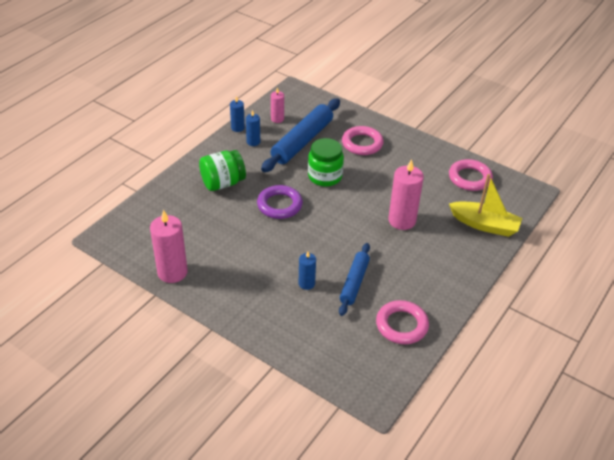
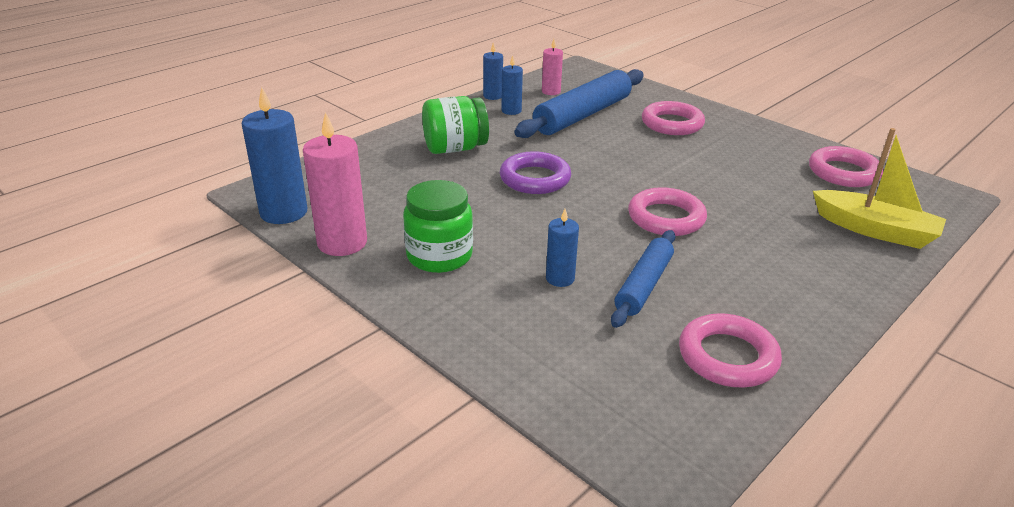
camera: 10 degrees right, 10 degrees down
(128, 252) = (283, 212): none -> blue candle
(325, 176) = (611, 153): green jar -> green jar (439, 256)
(363, 229) = (666, 218): none -> pink ring
(402, 220) = (731, 213): pink candle -> none

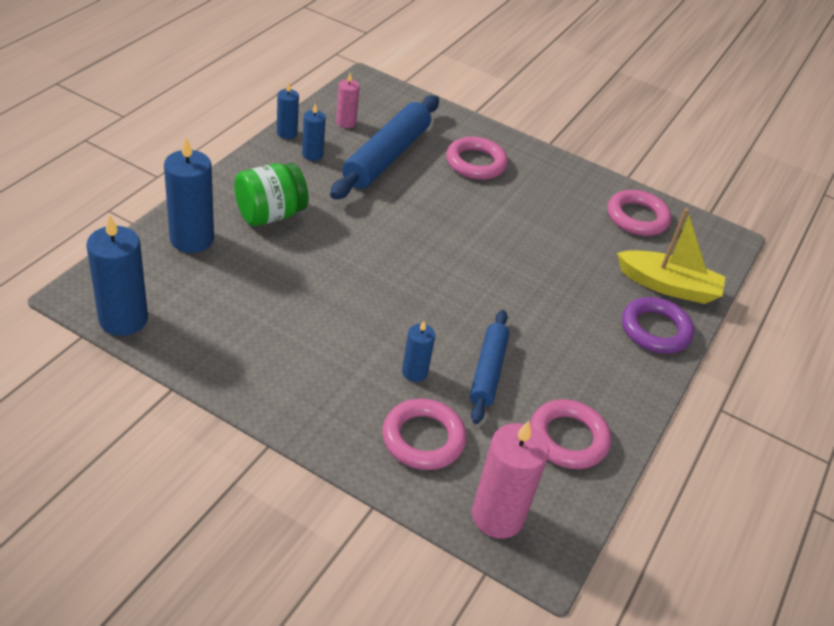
camera: 20 degrees left, 10 degrees up
(342, 243) = (198, 352): pink candle -> pink candle (497, 516)
(374, 161) = (192, 239): none -> blue candle
(439, 256) = (298, 358): green jar -> none
(535, 179) = (361, 250): purple ring -> purple ring (655, 330)
(666, 218) = (492, 289): pink ring -> pink ring (423, 438)

